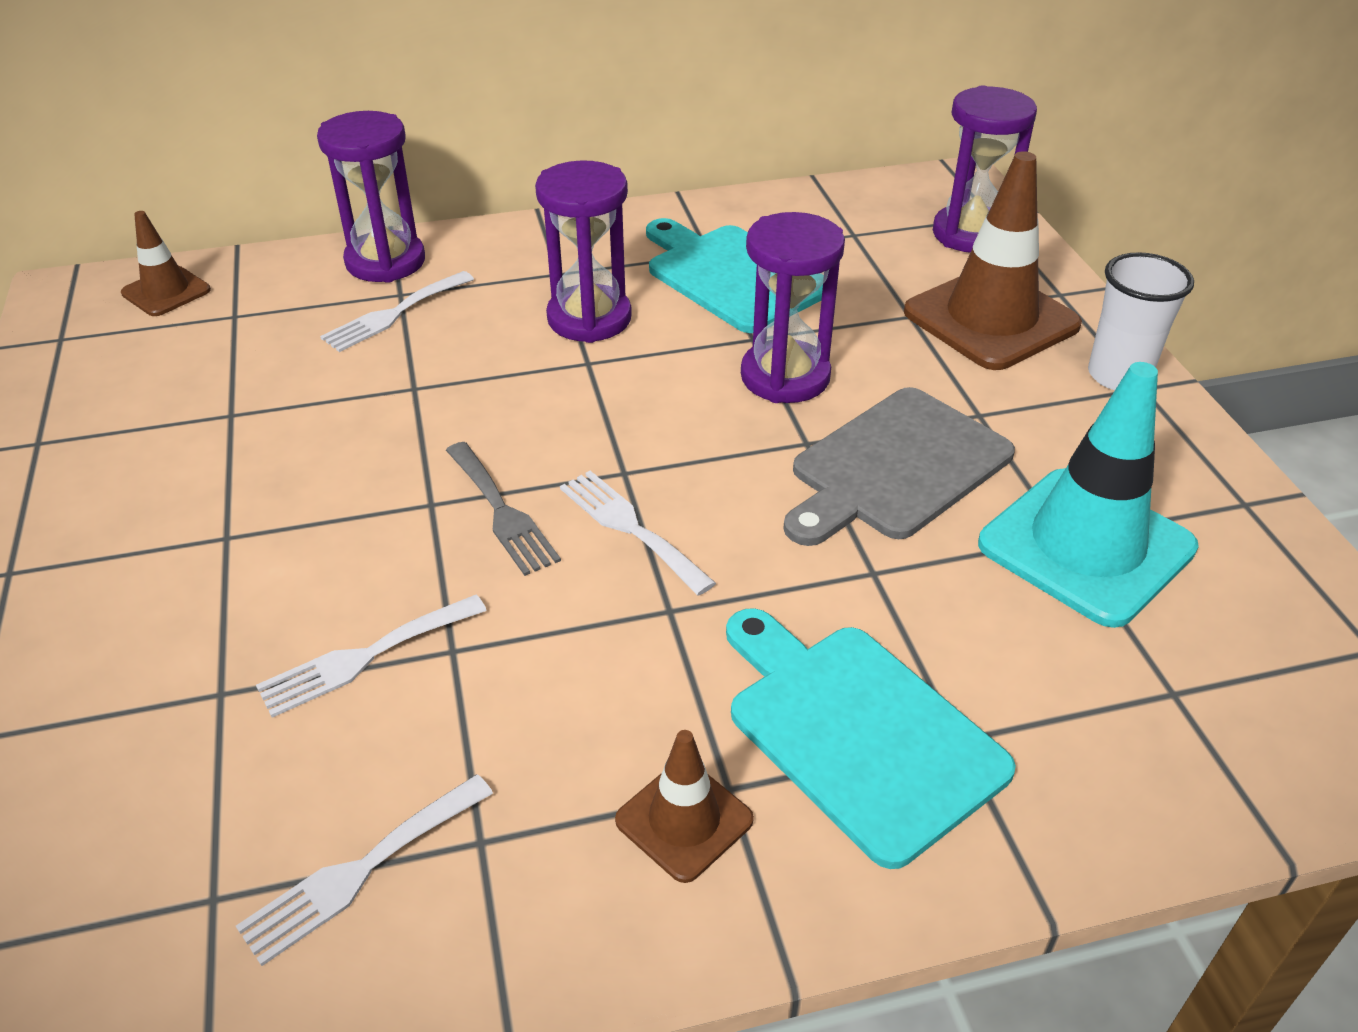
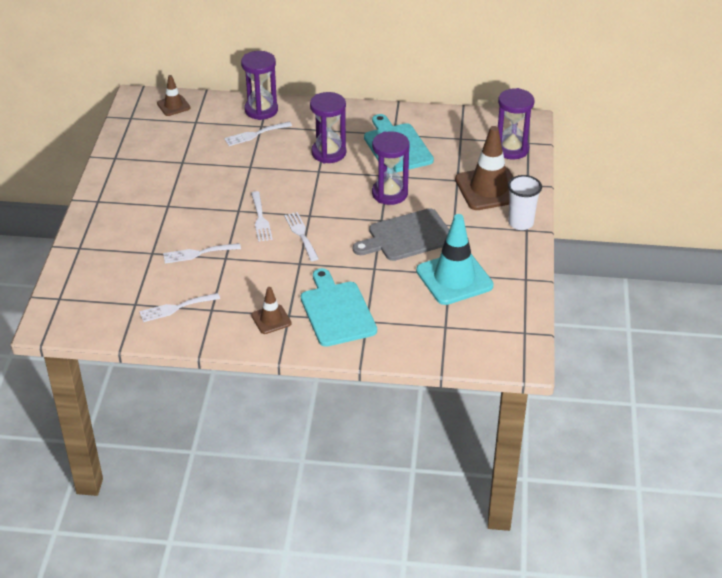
camera: 20 degrees right, 0 degrees up
(502, 512) = (260, 219): grey fork -> white fork

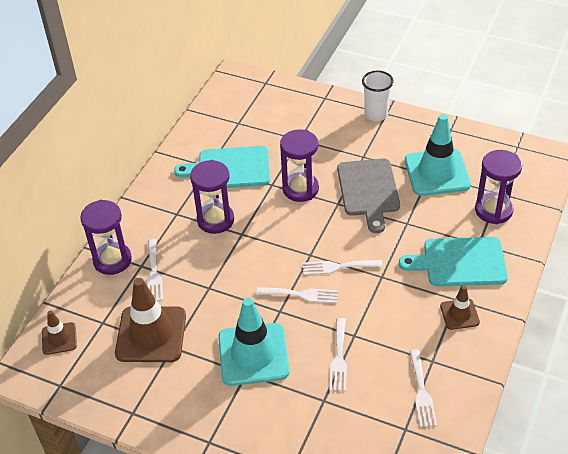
camera: 70 degrees left, 5 degrees up
(187, 205) = (253, 354): none -> turquoise traffic cone
(489, 189) = (321, 122): brown traffic cone -> brown traffic cone (151, 334)
(511, 149) = (270, 95): purple hourglass -> purple hourglass (493, 210)

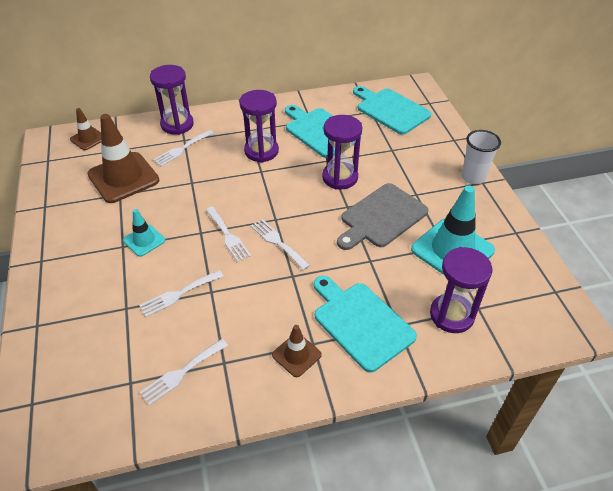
camera: 50 degrees right, 0 degrees up
(249, 110) = (391, 110): none -> turquoise cutting board
(253, 354) = (144, 240): turquoise traffic cone -> turquoise traffic cone, size x0.52

